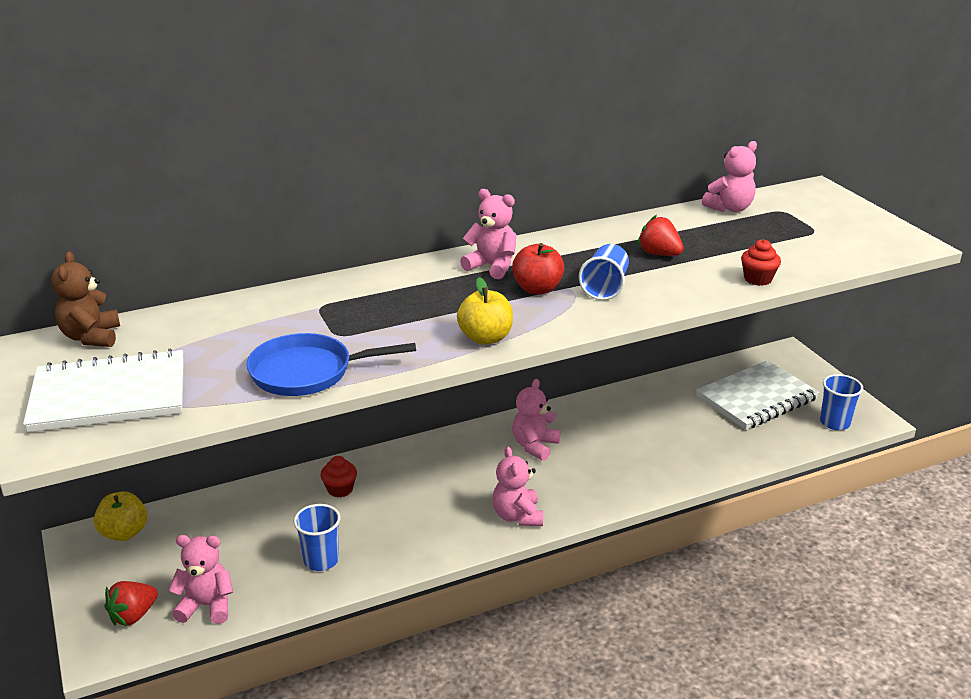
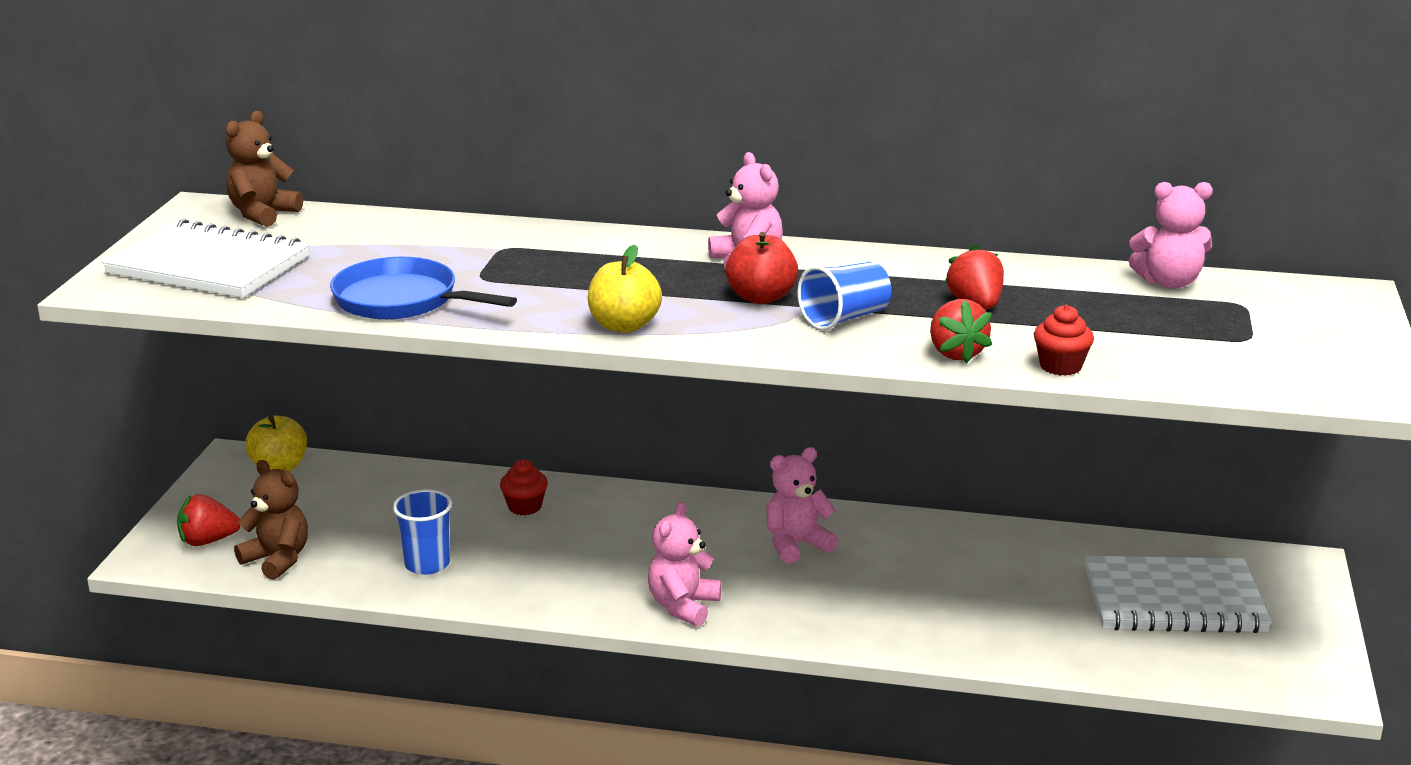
camera: 35 degrees right, 5 degrees down
(207, 606) = (277, 559): pink teddy bear -> brown teddy bear
(696, 290) = (955, 353): none -> red strawberry
(835, 423) = (1255, 670): blue cup -> none

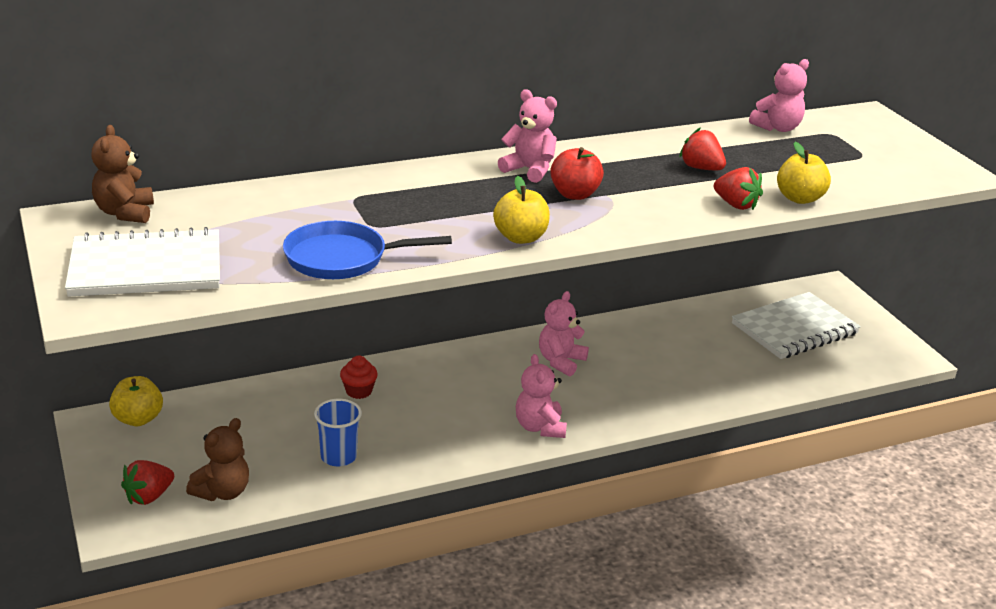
camera: 35 degrees left, 5 degrees up
(277, 559) = (222, 492): brown teddy bear -> brown teddy bear turned 120 degrees clockwise
(844, 318) = (643, 197): blue cup -> none
(1060, 366) = (799, 198): red cupcake -> yellow apple

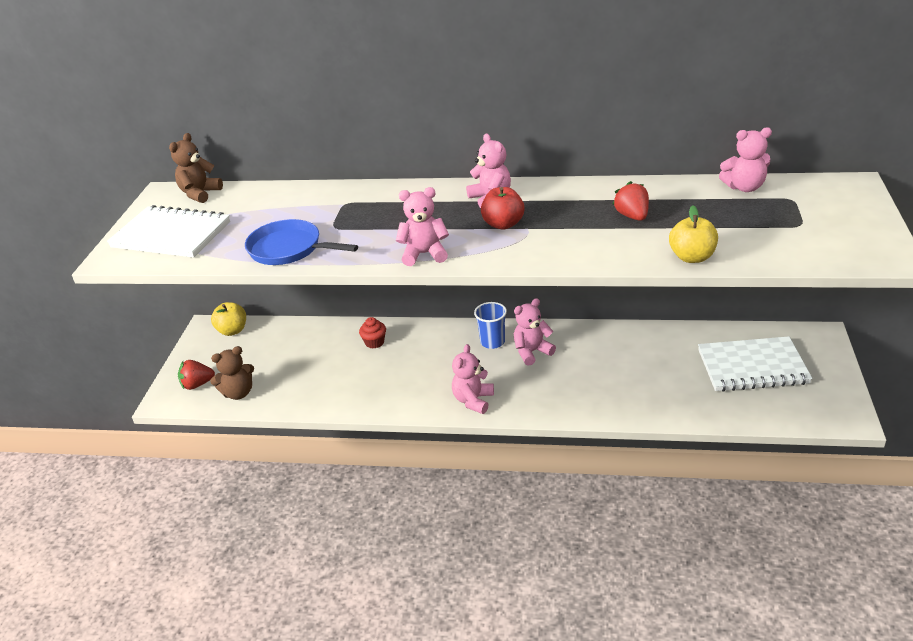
camera: 35 degrees right, 5 degrees up
(338, 457) = (324, 387): blue cup -> blue cup (492, 342)
(520, 238) = (424, 254): yellow apple -> pink teddy bear
(735, 205) = (627, 254): red strawberry -> none

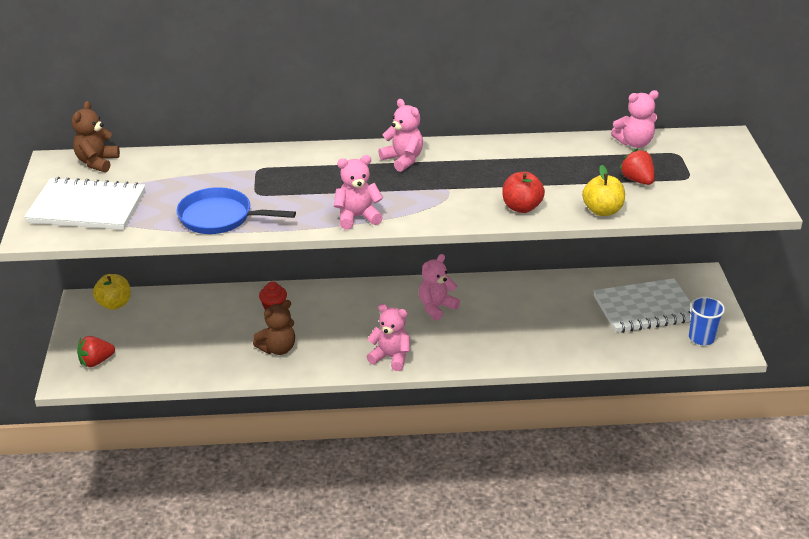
camera: 15 degrees left, 0 degrees up
(238, 393) = (144, 367): brown teddy bear -> brown teddy bear (278, 348)
(473, 400) = (390, 357): pink teddy bear -> pink teddy bear turned 105 degrees clockwise
(492, 342) = (395, 300): blue cup -> blue cup (701, 338)
(503, 224) = (423, 185): red apple -> red apple (521, 207)
(632, 216) = (540, 174): red strawberry -> red strawberry (637, 180)

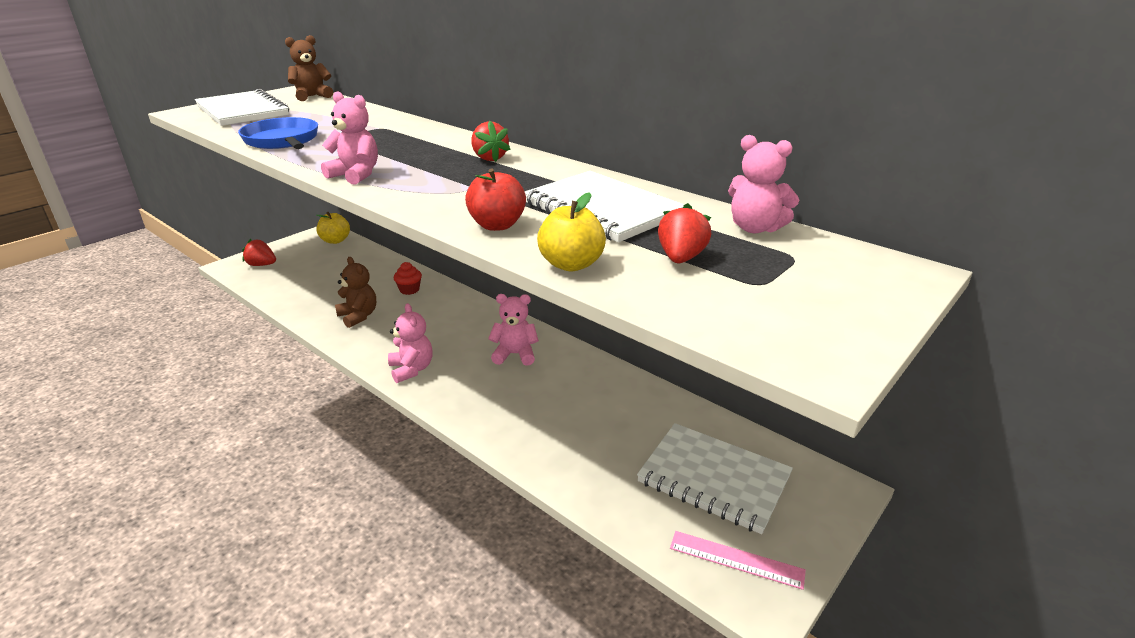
camera: 45 degrees right, 5 degrees down
(278, 348) = (358, 316): brown teddy bear -> brown teddy bear turned 135 degrees counterclockwise
(403, 160) = (489, 158): pink teddy bear -> red strawberry
(548, 168) = (602, 210): none -> white notebook
(701, 338) = (736, 559): blue cup -> pink ruler

